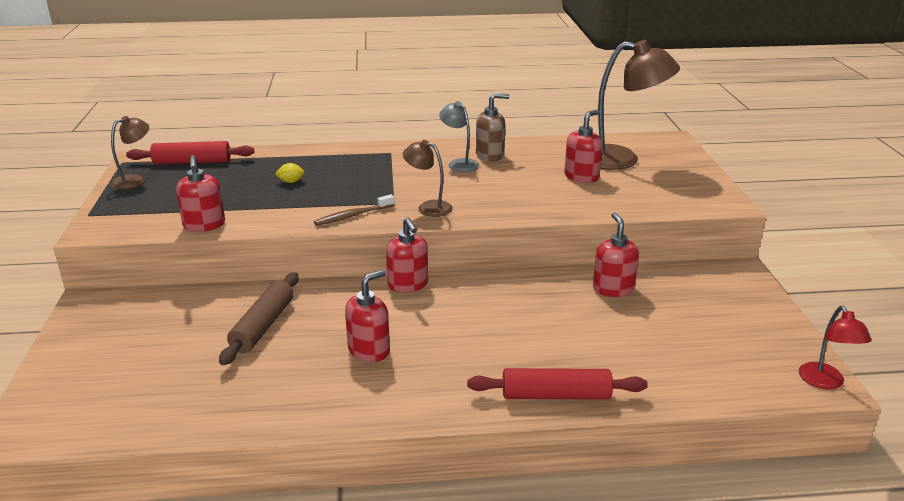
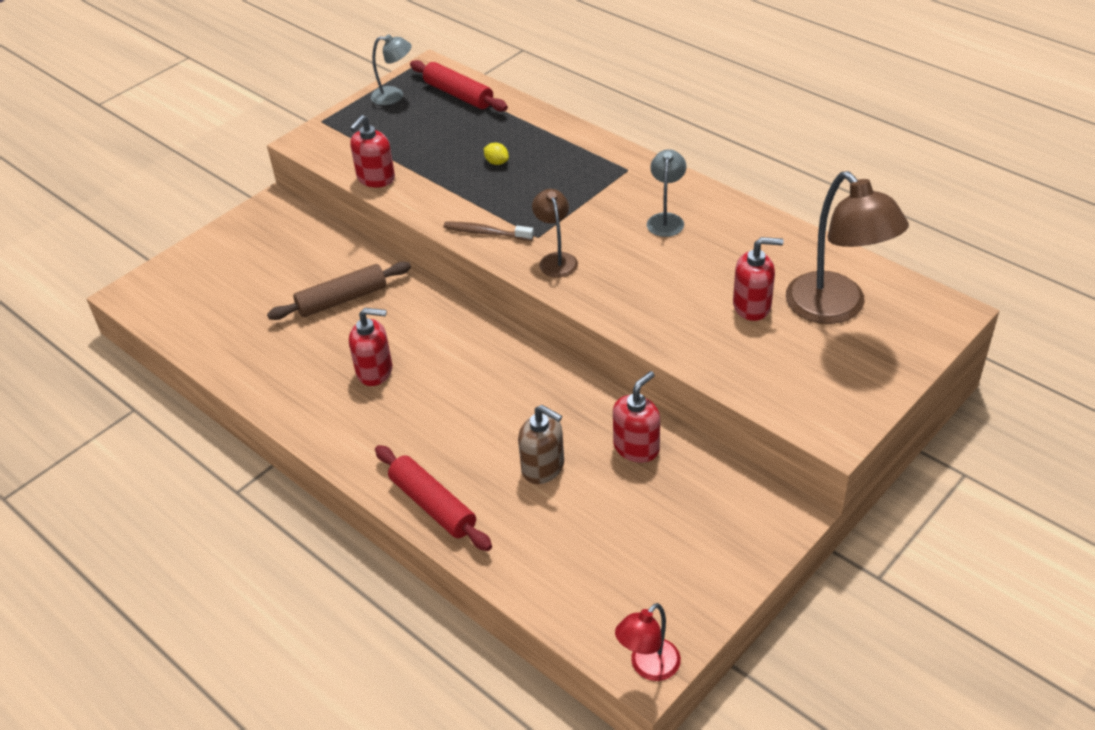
camera: 50 degrees right, 15 degrees up
(135, 180) = (394, 96): brown lamp -> grey lamp
(408, 284) = (485, 328): red soap dispenser -> none
(490, 155) = (712, 225): brown soap dispenser -> brown soap dispenser (543, 467)

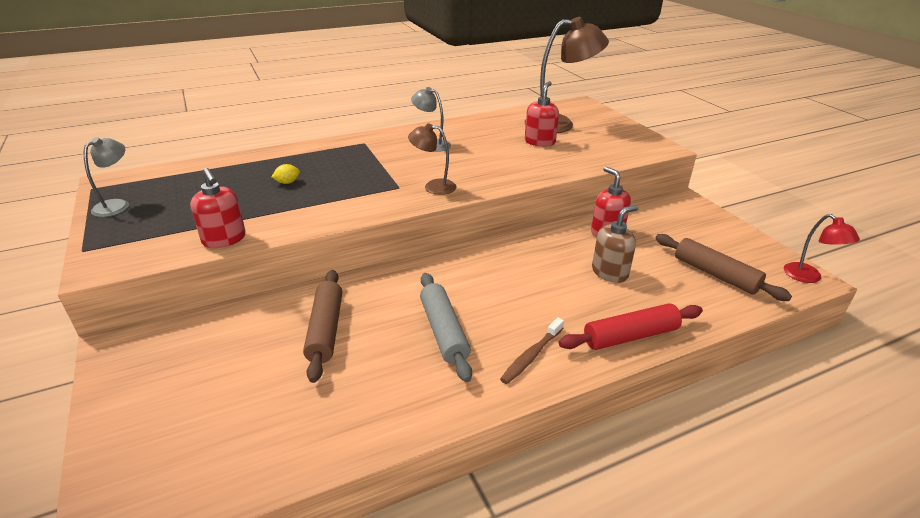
camera: 70 degrees left, 10 degrees down
(375, 371) = (444, 331): red soap dispenser -> grey rolling pin
(458, 95) = (171, 178): red rolling pin -> none
(486, 233) = (369, 205): brown toothbrush -> brown toothbrush (531, 356)
(596, 566) = (715, 274): none -> brown rolling pin

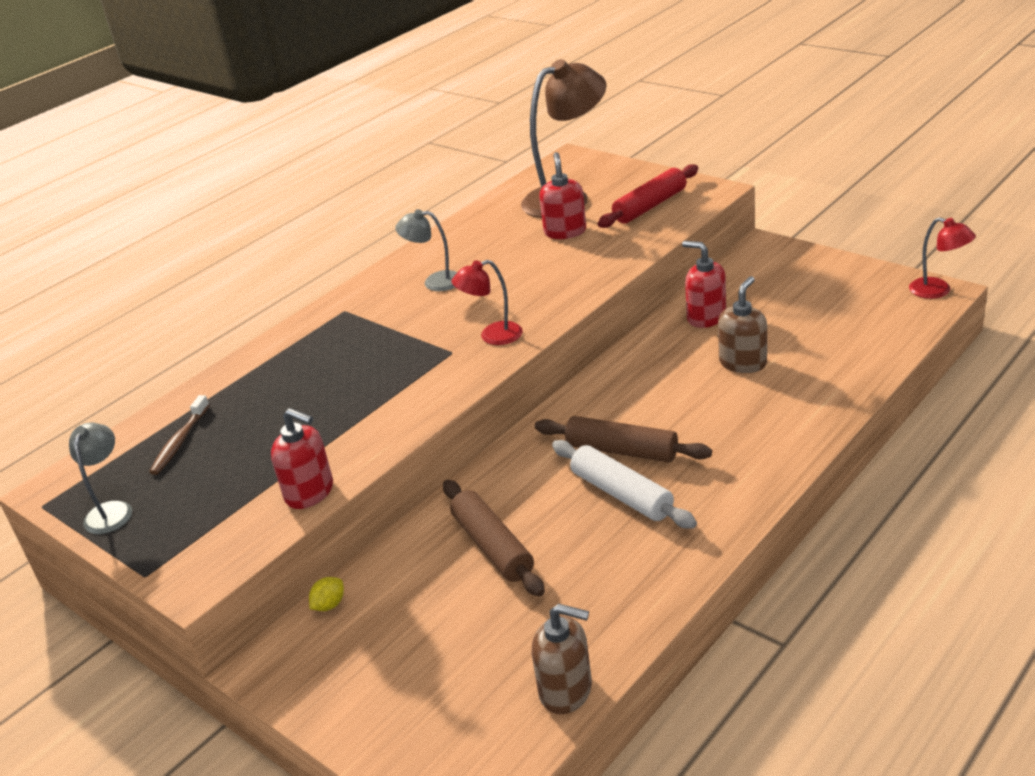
camera: 20 degrees left, 0 degrees up
(264, 471) = (566, 690): none -> brown soap dispenser
(287, 182) = (304, 398): yellow lemon -> yellow lemon (329, 605)
(433, 187) = (492, 336): brown lamp -> red lamp
(444, 331) = (622, 494): grey rolling pin -> white rolling pin
(531, 356) = (730, 480): brown toothbrush -> brown toothbrush (180, 441)
(630, 336) = (810, 420): red rolling pin -> red rolling pin (650, 206)
(715, 274) = (849, 323): brown rolling pin -> brown rolling pin (621, 451)

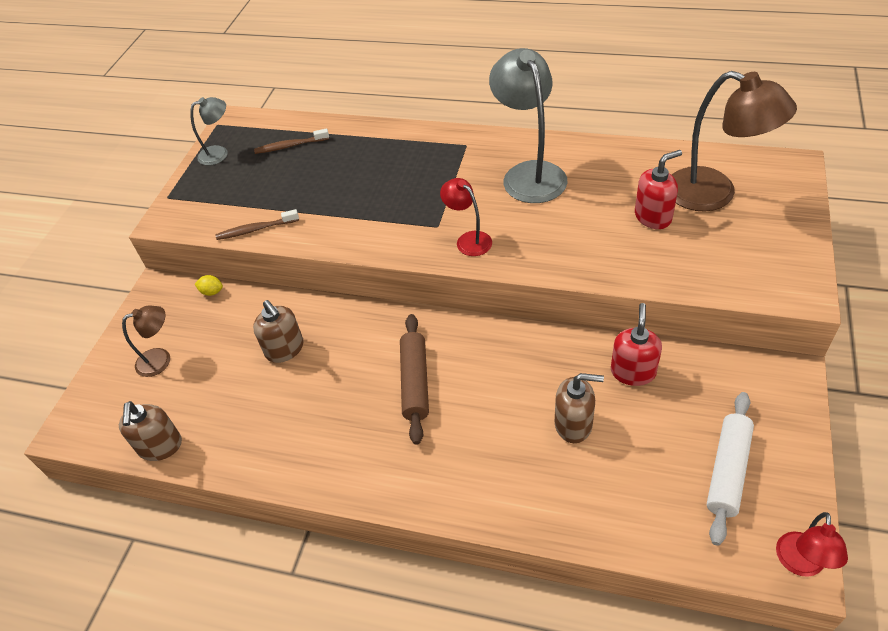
camera: 65 degrees right, 15 degrees up
(310, 492) = (256, 229): red soap dispenser -> brown toothbrush
(410, 675) = (161, 359): none -> brown lamp
(435, 282) = (529, 173): grey lamp -> grey lamp, size x1.91
(492, 546) = (285, 349): brown rolling pin -> brown soap dispenser
(622, 494) = (363, 402): white rolling pin -> white rolling pin (728, 471)
(650, 206) = (737, 257): red rolling pin -> none

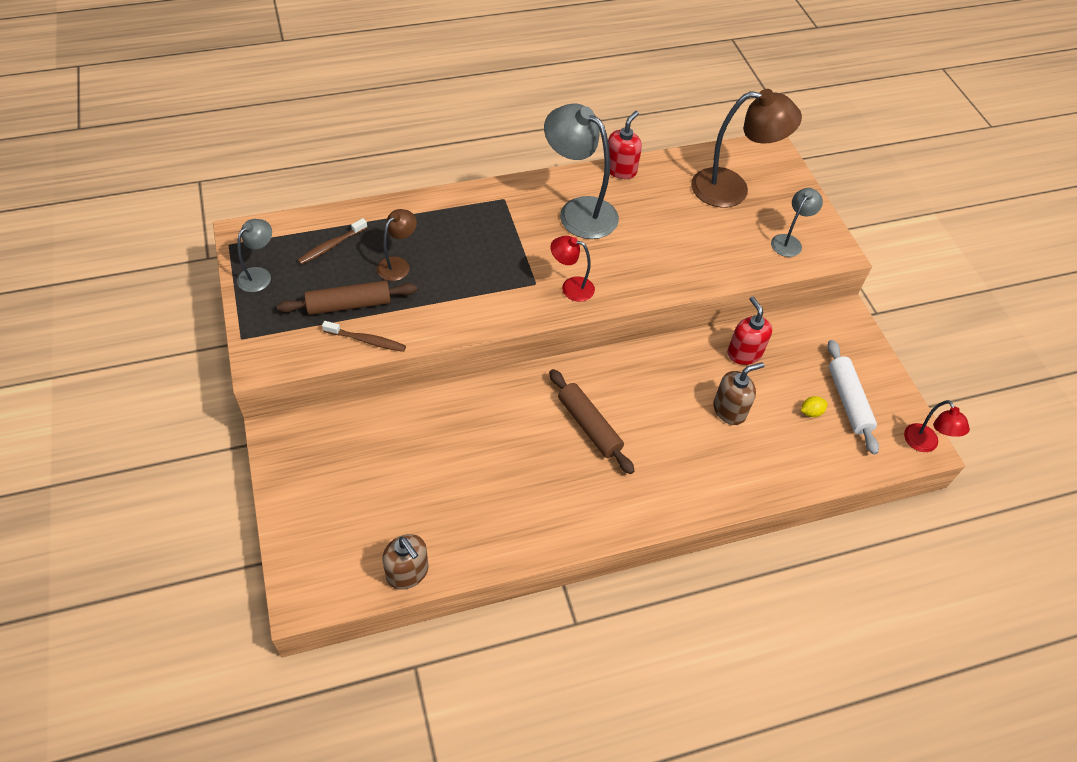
camera: 40 degrees left, 5 degrees up
(161, 359) = (340, 498): brown lamp -> brown lamp (398, 264)
(212, 292) = (339, 417): yellow lemon -> yellow lemon (811, 412)
(256, 229) = (366, 340): brown toothbrush -> brown toothbrush turned 120 degrees counterclockwise
(266, 196) = (349, 305): none -> brown rolling pin
(285, 349) = (454, 442): brown soap dispenser -> none
(653, 217) = (700, 222): red soap dispenser -> red soap dispenser (620, 169)
(746, 265) = (789, 241): none -> grey lamp

